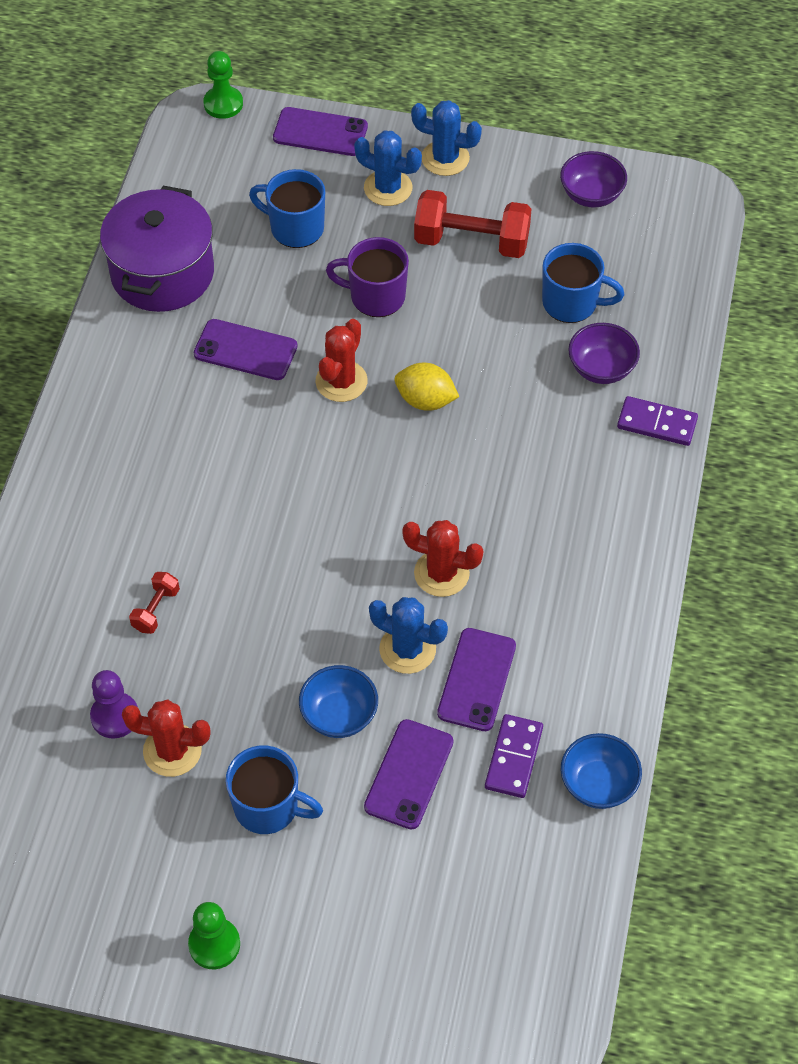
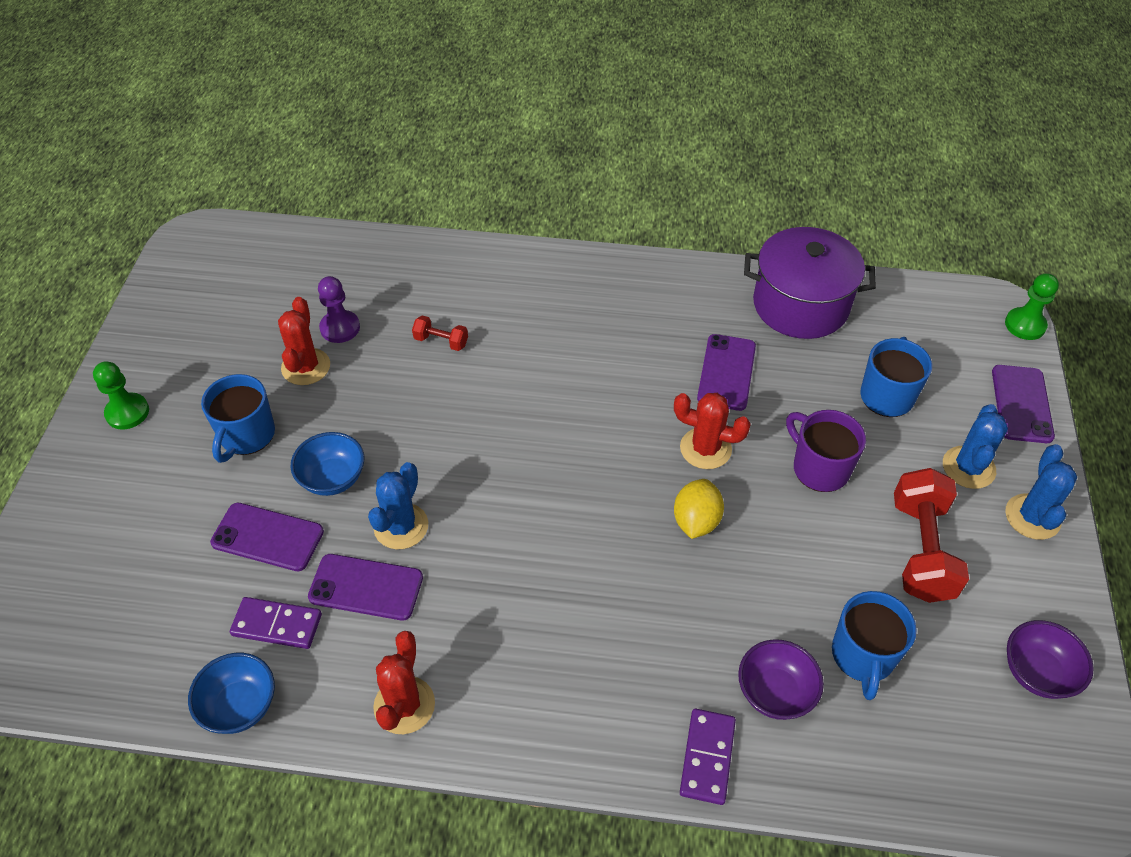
camera: 85 degrees right, 5 degrees down
(375, 296) = (819, 468): purple mug -> purple mug turned 45 degrees counterclockwise
(441, 573) = (487, 549): red cactus -> red cactus (404, 705)

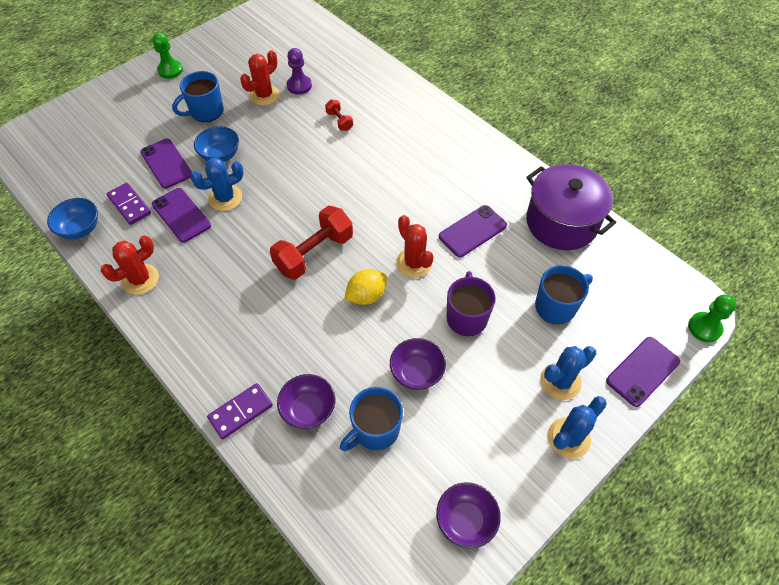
camera: 40 degrees right, 5 degrees up
(836, 563) = (416, 373): none -> purple bowl
(921, 550) = (475, 403): red dumbbell -> red dumbbell (314, 253)

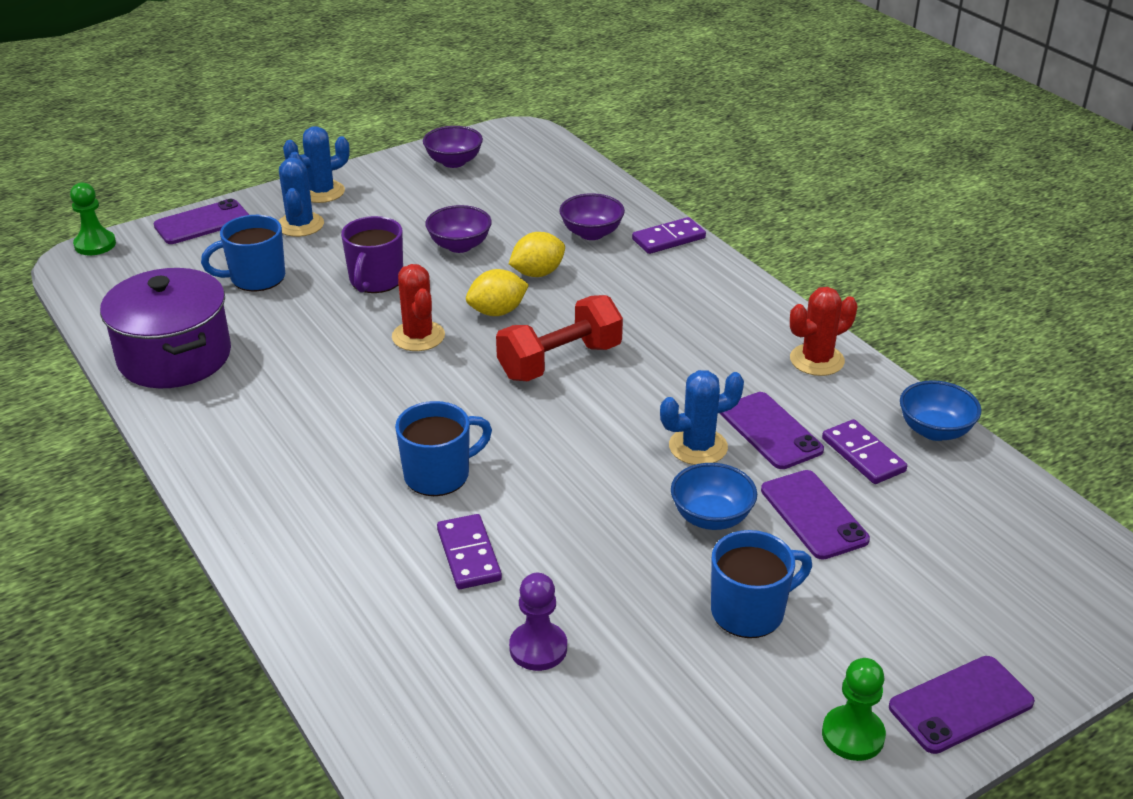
camera: 170 degrees left, 20 degrees down
(264, 95) = (620, 634): red cactus -> none
(339, 121) = (469, 555): red dumbbell -> purple domino
(345, 345) = (537, 273): none -> yellow lemon
(375, 430) = (522, 214): blue mug -> blue mug (439, 475)
(472, 231) = (314, 361): purple phone -> purple phone (960, 704)
(560, 381) = (300, 225): blue cactus -> blue cactus turned 75 degrees counterclockwise

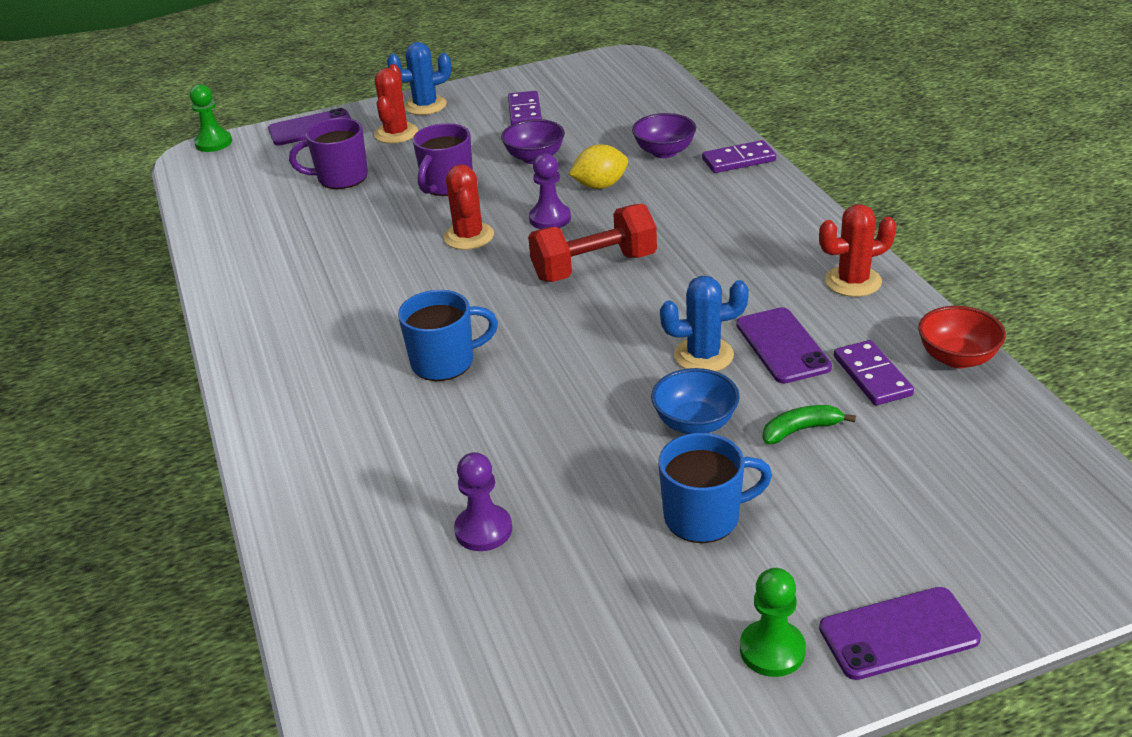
camera: 15 degrees right, 0 degrees up
(174, 357) = (246, 241): purple pot -> none
(256, 278) = (341, 178): blue mug -> purple mug
(300, 225) = (396, 133): blue cactus -> red cactus
(454, 162) = (555, 83): purple bowl -> none
(469, 555) = (448, 437): purple domino -> purple domino (525, 112)
(497, 312) = (550, 218): yellow lemon -> purple pawn
(813, 515) = (801, 430): purple phone -> green banana
(934, 430) = (957, 358): blue bowl -> red bowl

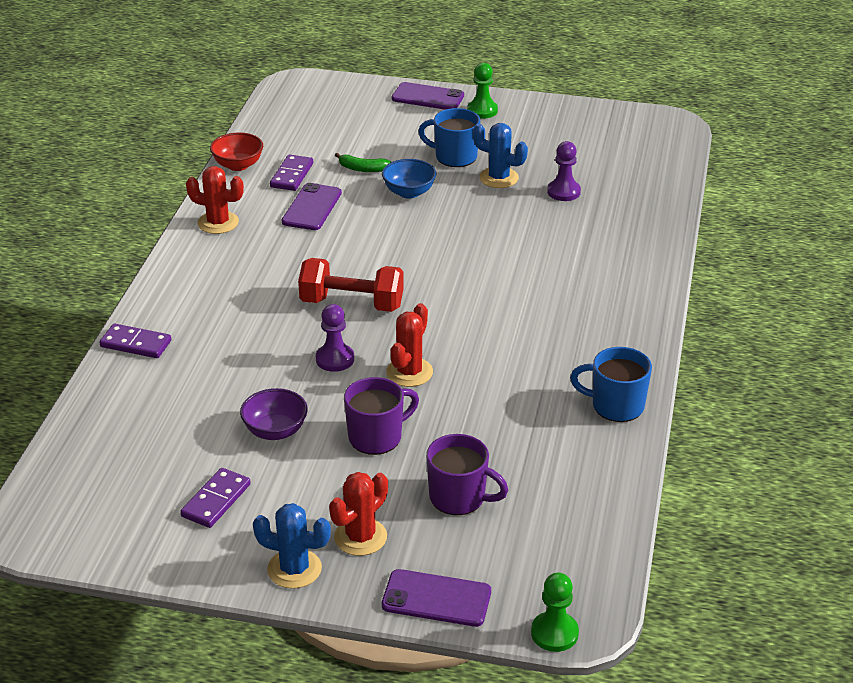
camera: 150 degrees left, 0 degrees up
(445, 362) = (511, 282): blue mug -> blue mug (615, 406)
(600, 186) = (263, 372): yellow lemon -> none
(664, 152) = (173, 381): purple bowl -> none
(703, 355) = (360, 221): blue cactus -> blue cactus (499, 178)

